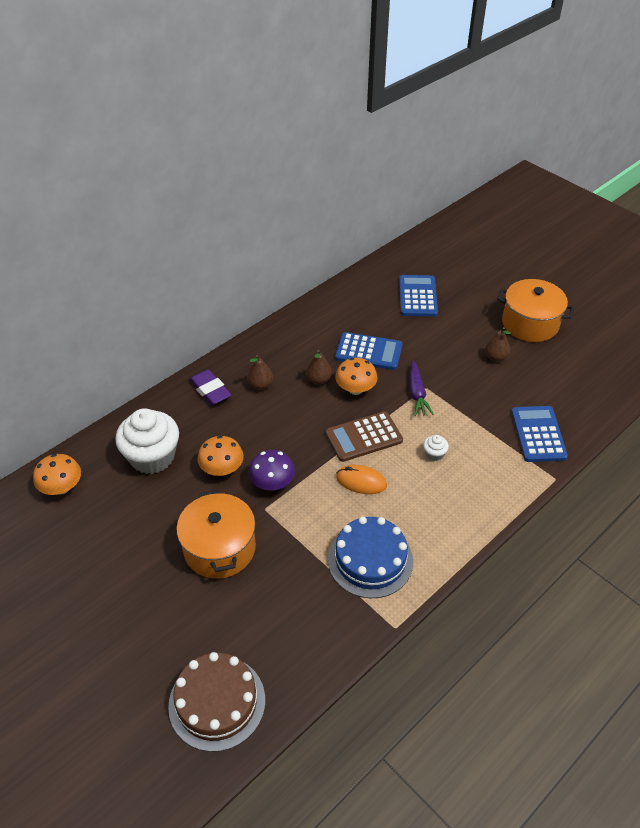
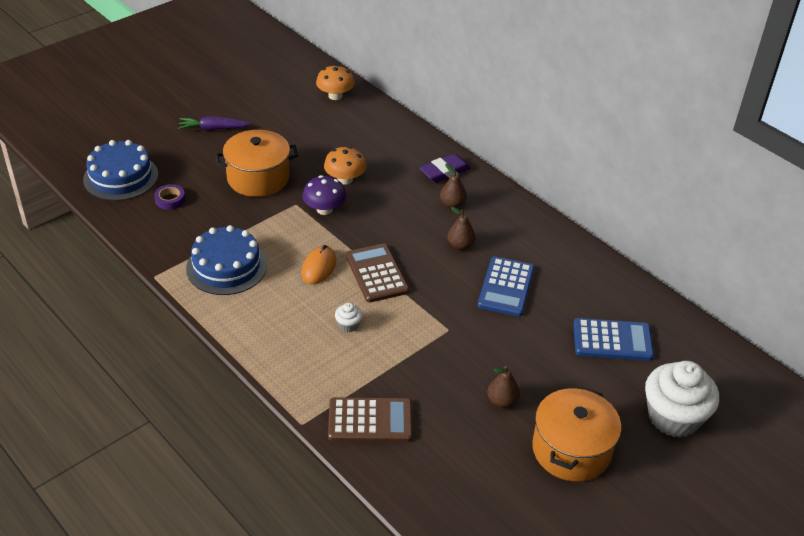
camera: 90 degrees right, 5 degrees down
(152, 457) = (363, 140): white cupcake -> white cupcake (673, 417)
(217, 702) = (121, 177): brown cake -> blue cake
(262, 634) = (170, 200): none -> purple tape
(355, 389) = (446, 272): orange mushroom -> none
(417, 394) = (438, 321): purple carrot -> purple carrot (213, 129)
(538, 434) = (370, 421): blue calculator -> brown calculator

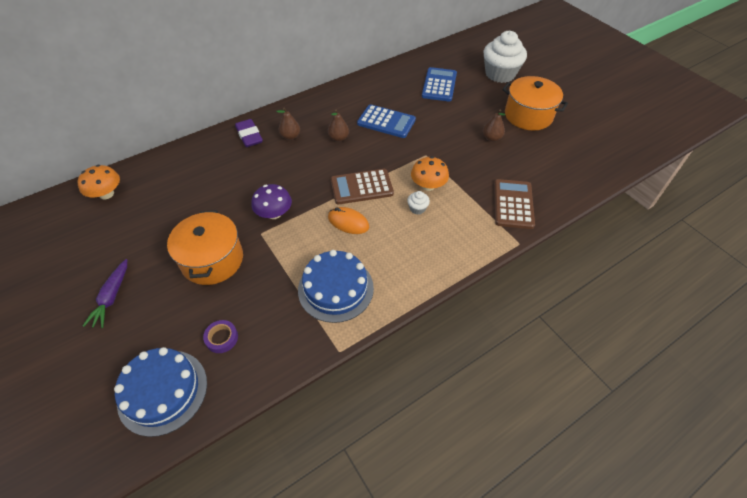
camera: 80 degrees left, 10 degrees up
(345, 179) = (237, 197): orange mushroom -> orange mushroom (428, 185)

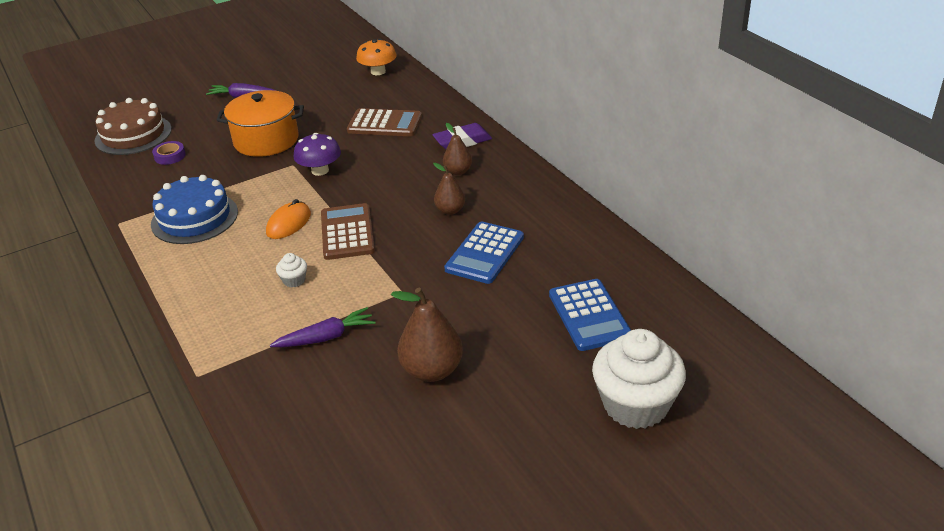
camera: 95 degrees right, 15 degrees down
(162, 391) = (133, 135): blue cake -> brown cake
(428, 185) = (335, 292): orange mushroom -> none
(439, 85) = (589, 315): blue calculator -> blue calculator turned 60 degrees clockwise
(472, 184) = (326, 337): none -> purple carrot
(491, 138) = (432, 370): brown pear -> brown pear, size x1.68
(513, 204) = (273, 378): brown calculator -> brown calculator (384, 124)
(528, 115) = (494, 430): orange pot -> none

